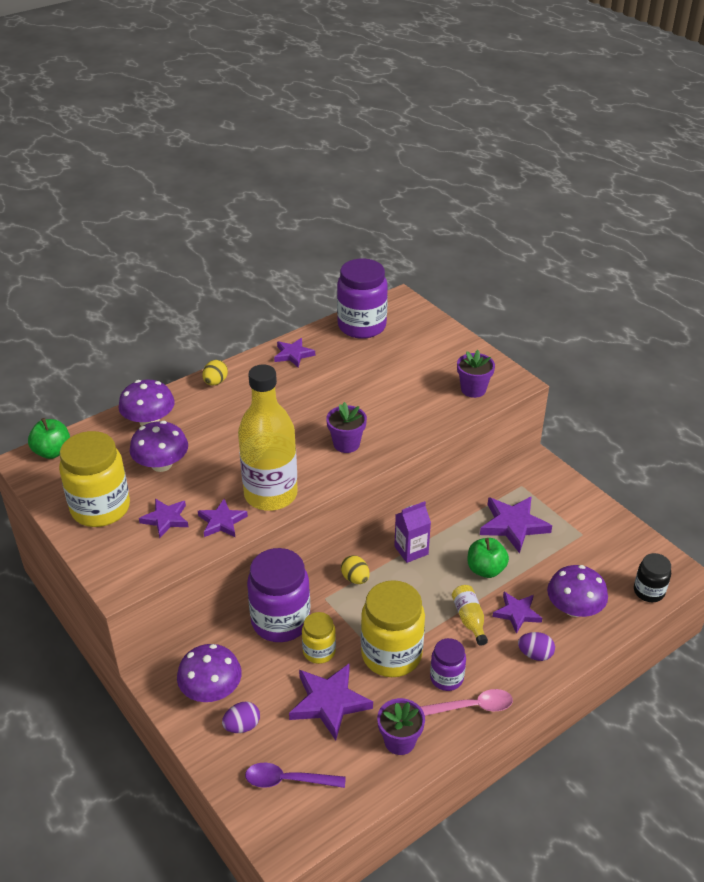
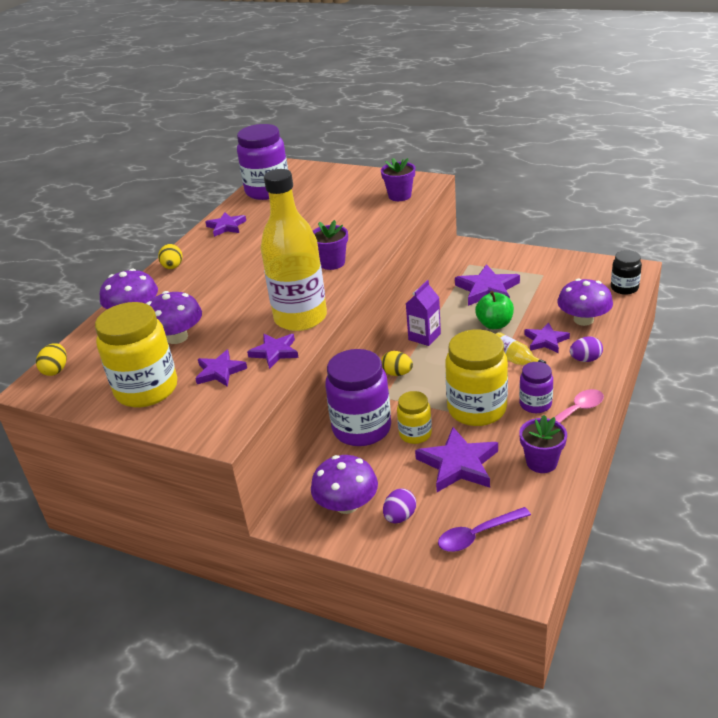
camera: 25 degrees left, 5 degrees down
(52, 452) = (56, 370): green apple -> yellow egg

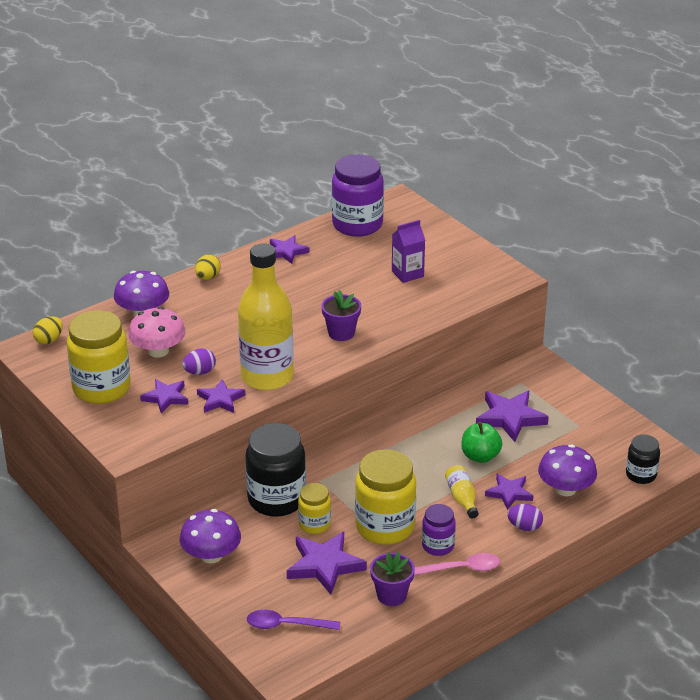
camera: 25 degrees right, 0 degrees up
(177, 337) = (158, 351): purple mushroom -> pink mushroom
(362, 429) = (276, 499): purple jar -> black jar
(397, 373) = (350, 464): yellow egg -> none
(399, 196) = (470, 284): purple flower pot -> none
(400, 517) = (242, 584): purple egg -> purple egg (200, 372)
(424, 337) = (406, 440): purple carton -> purple carton (407, 274)

